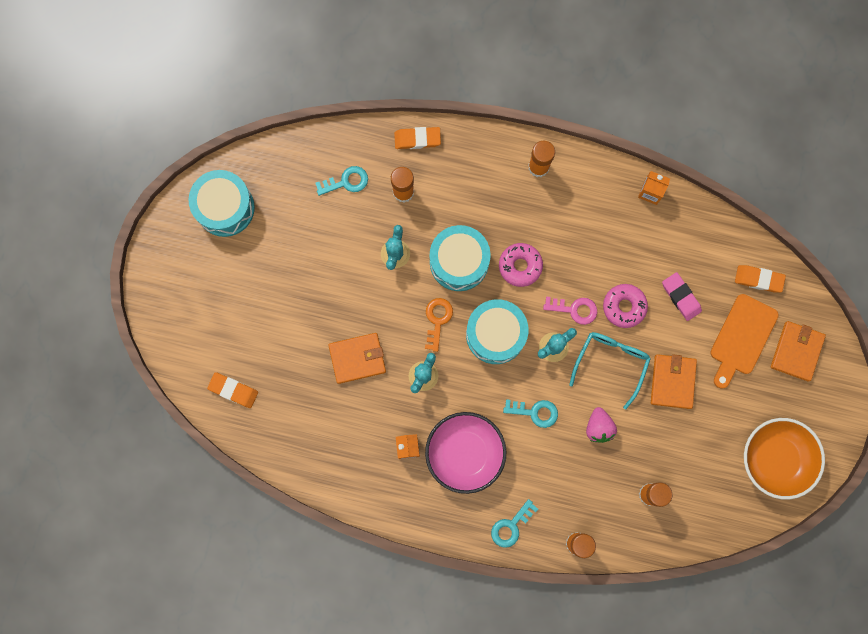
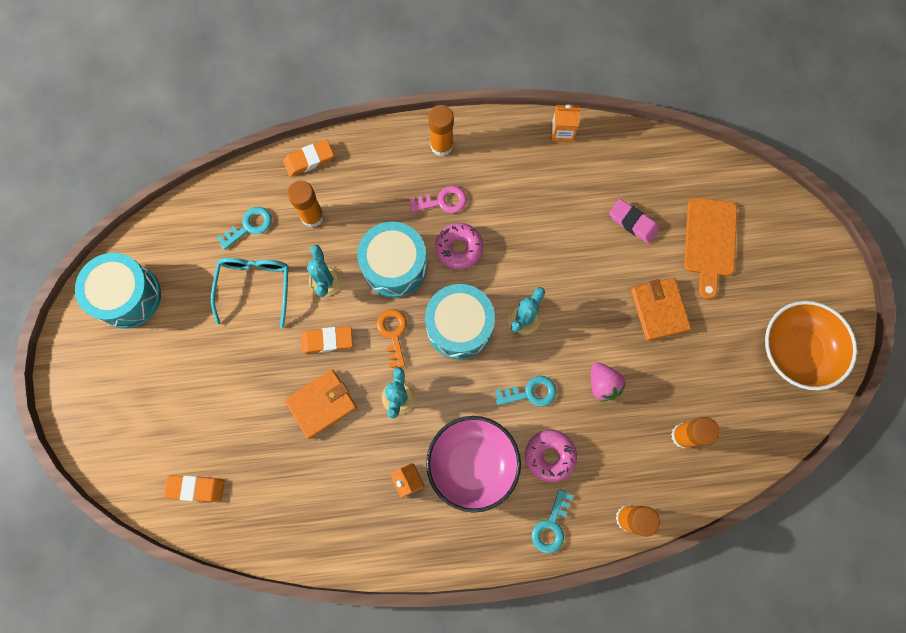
camera: 20 degrees left, 5 degrees down
(574, 309) = (531, 272): pink key -> pink key (442, 201)
(611, 363) = (589, 313): turquoise glasses -> turquoise glasses (255, 287)
(624, 307) = (580, 252): pink donut -> pink donut (549, 456)
(758, 279) = (702, 179): orange eraser -> orange eraser (327, 340)
(796, 351) = (769, 235): orange wallet -> none

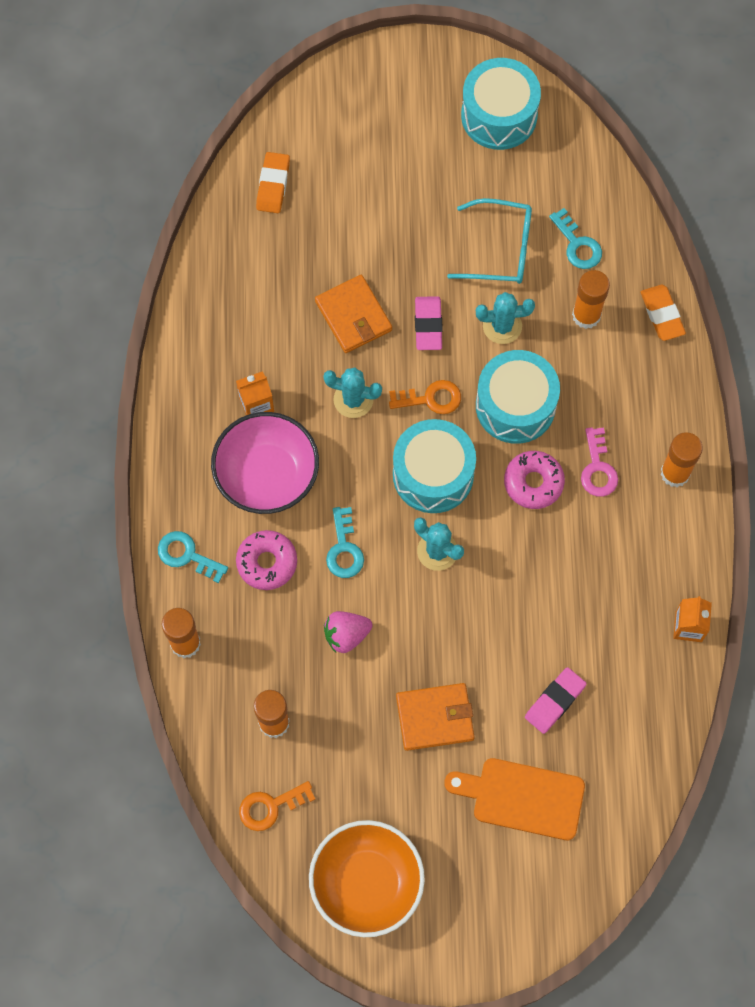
camera: 95 degrees right, 5 degrees down
(327, 340) = (428, 325): orange eraser -> pink eraser
(750, 431) = (270, 806): none -> orange key

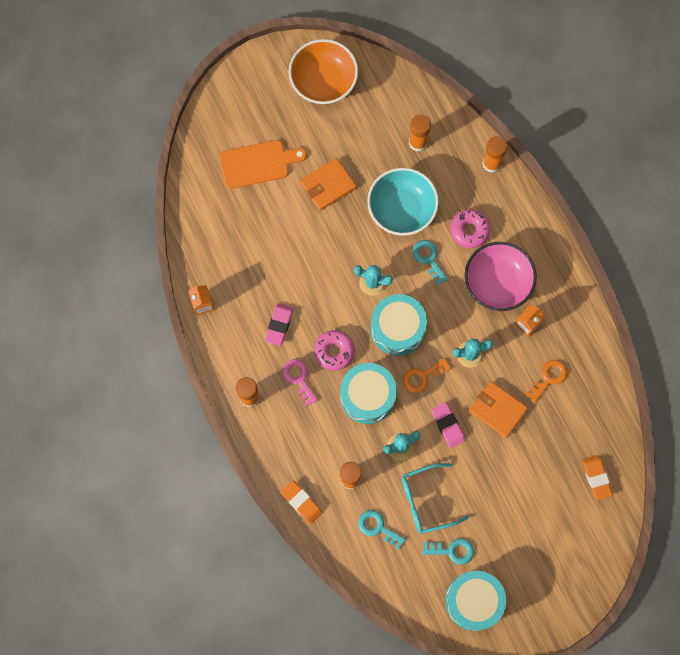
camera: 155 degrees right, 5 degrees up
(187, 555) = (518, 213): turquoise key -> turquoise key (452, 551)
(270, 806) = (396, 97): orange key -> orange key (549, 378)
(346, 635) = (401, 209): pink strawberry -> turquoise bowl
(555, 701) = (263, 225): pink eraser -> pink eraser (279, 325)

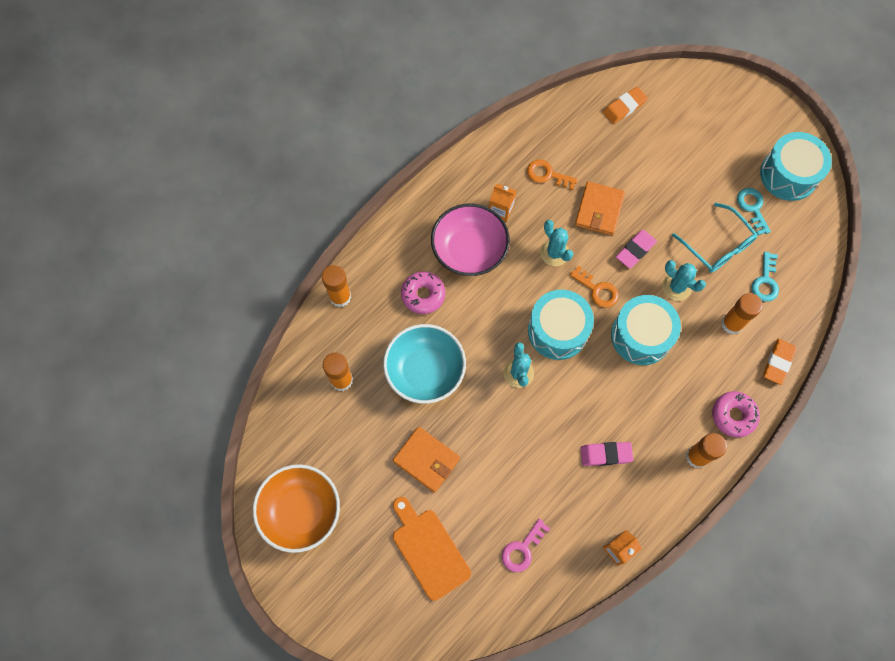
camera: 110 degrees left, 5 degrees down
(298, 378) = (654, 412): pink key -> pink key (522, 549)
(334, 351) = (609, 386): pink donut -> pink donut (733, 415)
(428, 259) = (470, 325): turquoise key -> none

